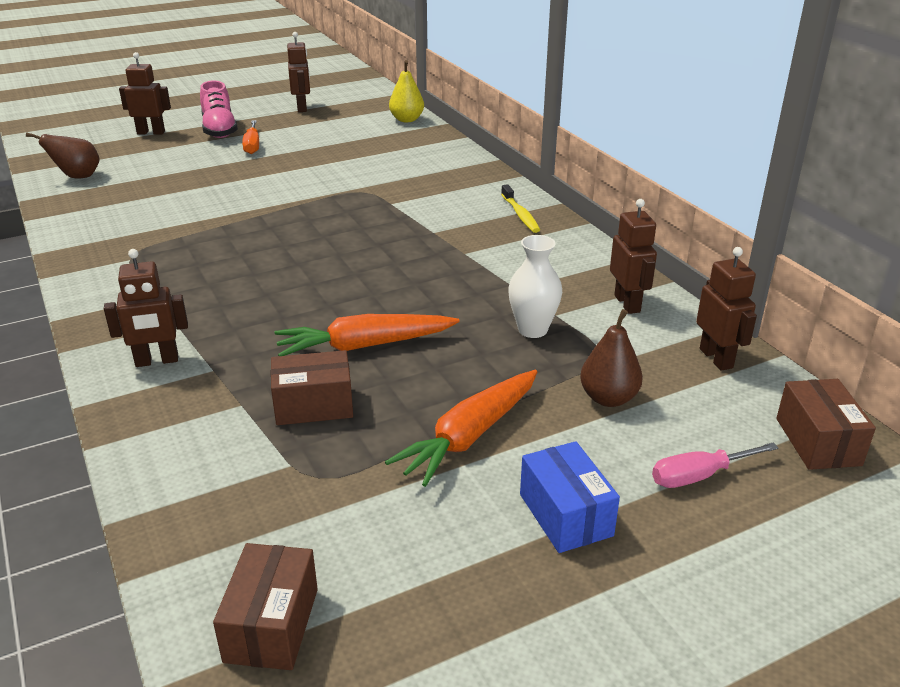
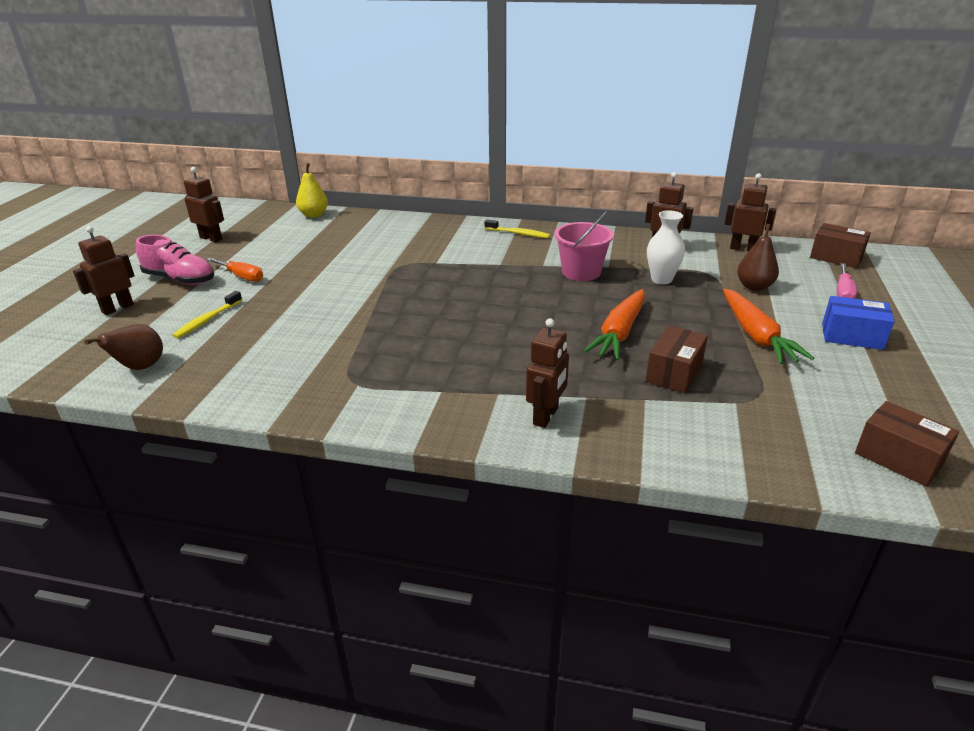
camera: 50 degrees left, 0 degrees up
(168, 166) = (207, 320): none -> yellow toothbrush
(478, 278) = (581, 272): none -> pink bucket

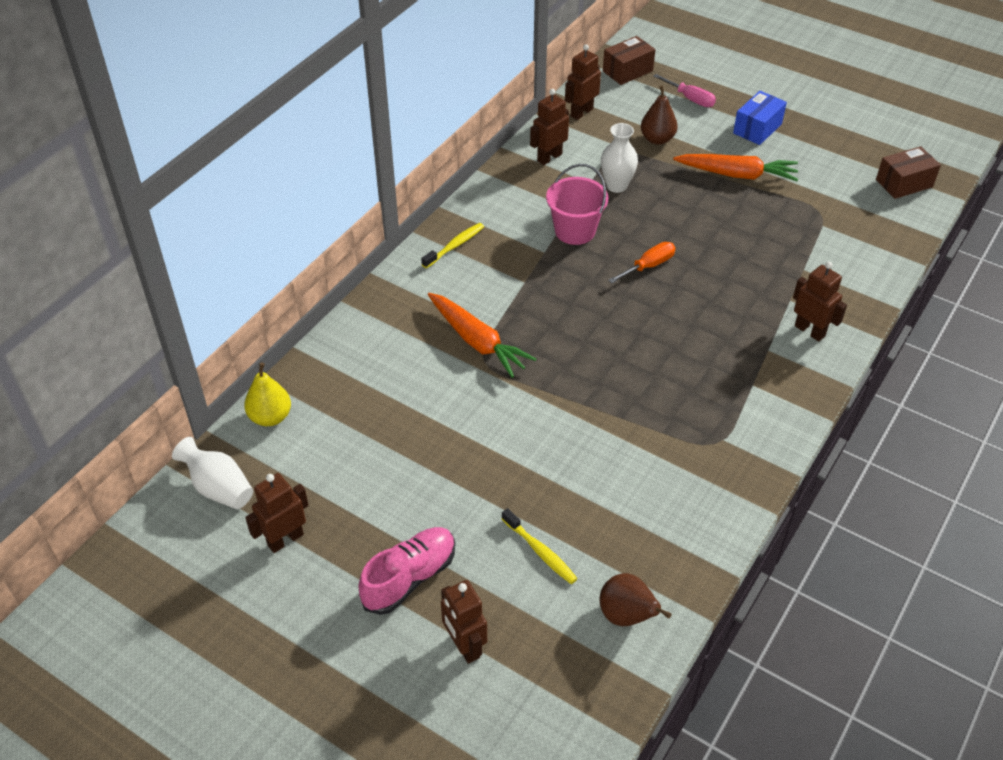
camera: 70 degrees left, 15 degrees up
(242, 276) = (436, 512): orange screwdriver -> orange screwdriver (648, 266)
(250, 214) = (219, 488): none -> white vase
(619, 333) = (702, 247): orange carrot -> orange carrot (477, 341)
(674, 373) = (774, 240): brown box -> none

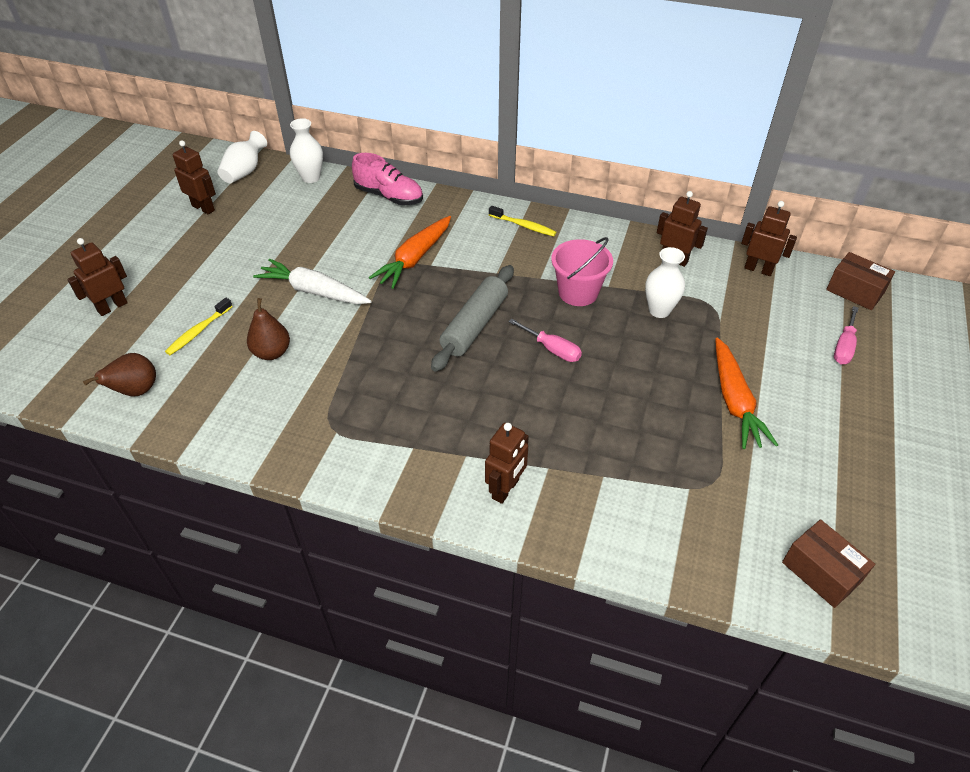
camera: 75 degrees right, 0 degrees up
(270, 417) = (311, 178): yellow pear -> white vase
(409, 578) = (172, 269): pink shoe -> pink shoe (389, 196)
(503, 436) = (314, 291): none -> white carrot
(600, 313) = (474, 325): none -> grey rolling pin
(648, 266) = (552, 349): orange screwdriver -> pink screwdriver
(657, 139) = (753, 329): brown pear -> brown pear (272, 352)
(757, 128) = (831, 411): blue box -> none

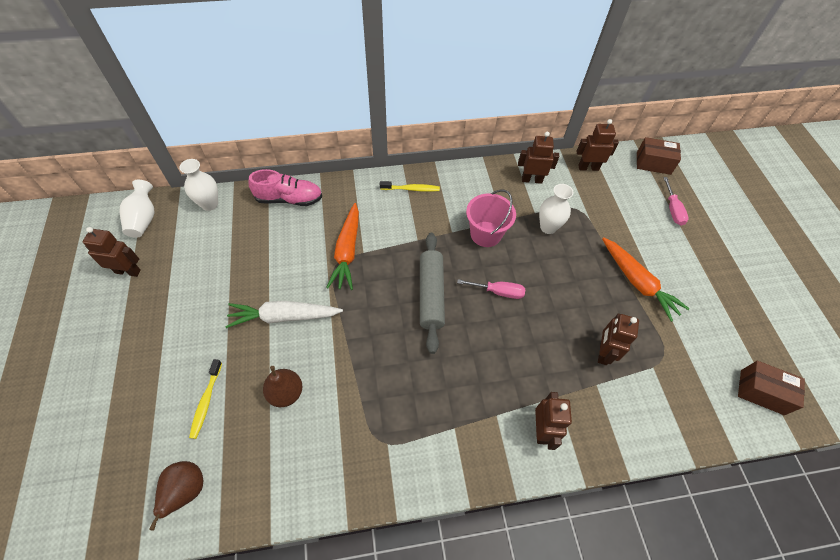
camera: 30 degrees left, 10 degrees up
(112, 307) = (104, 413): brown robot -> brown robot (603, 353)

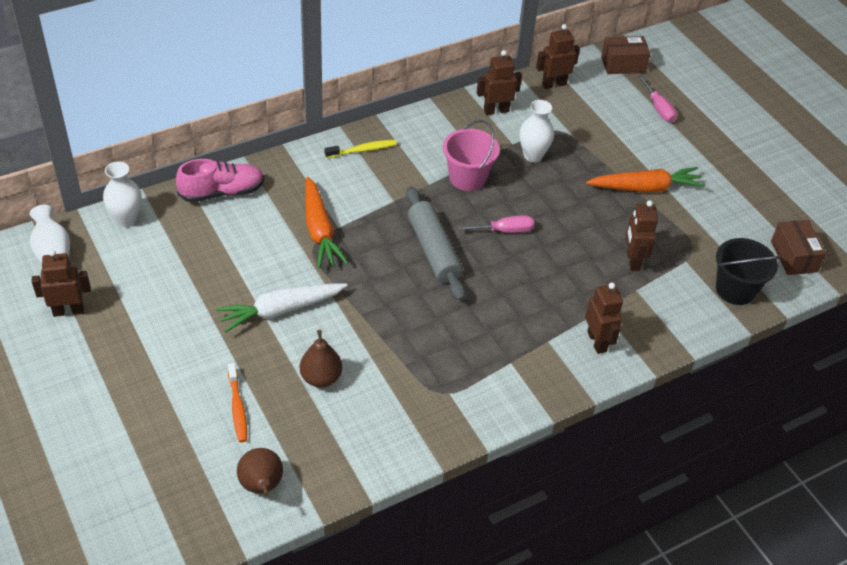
camera: 20 degrees left, 10 degrees down
(206, 401) = (237, 408): yellow toothbrush -> orange toothbrush
(637, 282) = (645, 188): orange carrot -> orange carrot turned 45 degrees counterclockwise
(693, 412) = (735, 289): none -> black bucket
(762, 392) = (793, 256): brown box -> brown box turned 75 degrees clockwise

